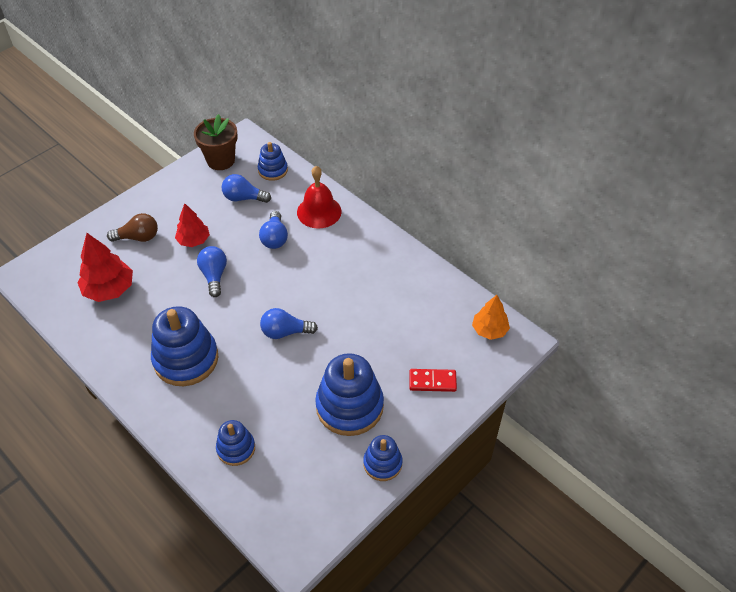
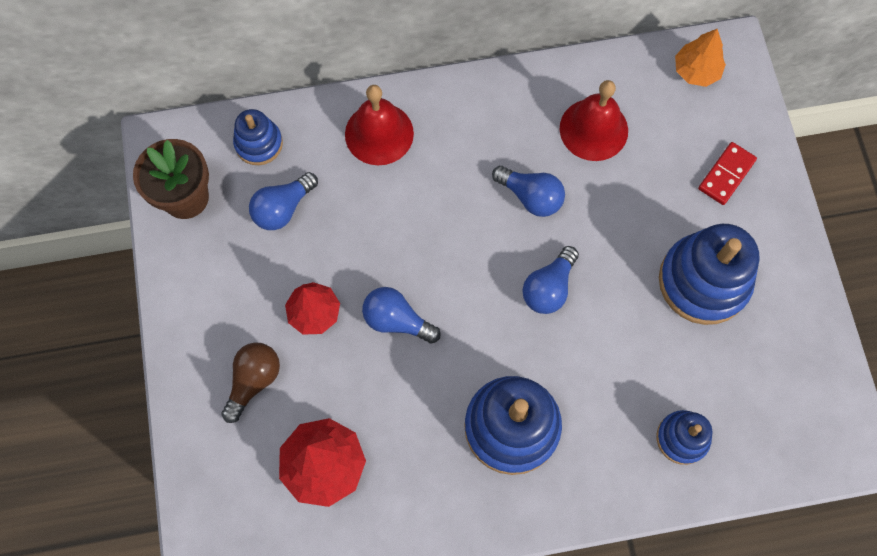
camera: 55 degrees left, 20 degrees up
(274, 238) = (385, 212): blue light bulb -> blue light bulb (530, 197)
(382, 463) = (798, 293): blue stacking toy -> none
(404, 301) = (593, 129): none -> red bell

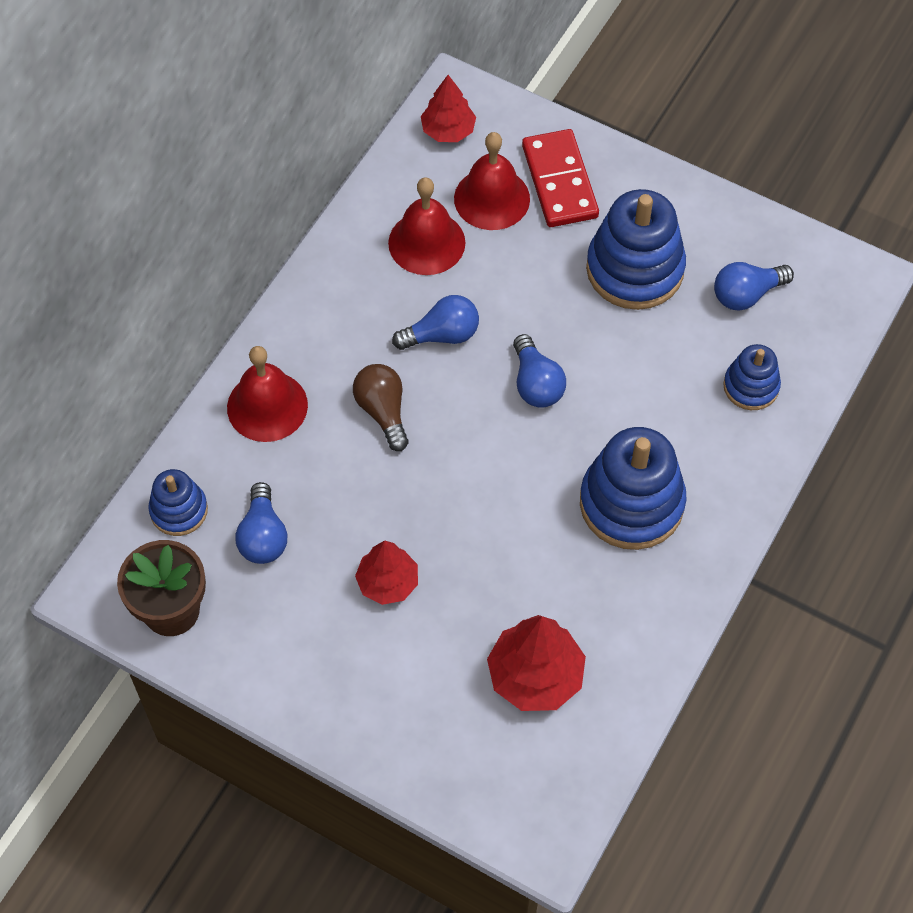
camera: 50 degrees left, 10 degrees down
(253, 381) = (406, 679): brown light bulb -> brown light bulb (383, 411)
(397, 320) = (457, 521): blue light bulb -> blue light bulb (746, 294)
(669, 142) = (492, 198): none -> red bell
(696, 71) = (448, 130): orange tree -> red tree
(726, 174) = (559, 181): red domino -> red domino, size x1.58

